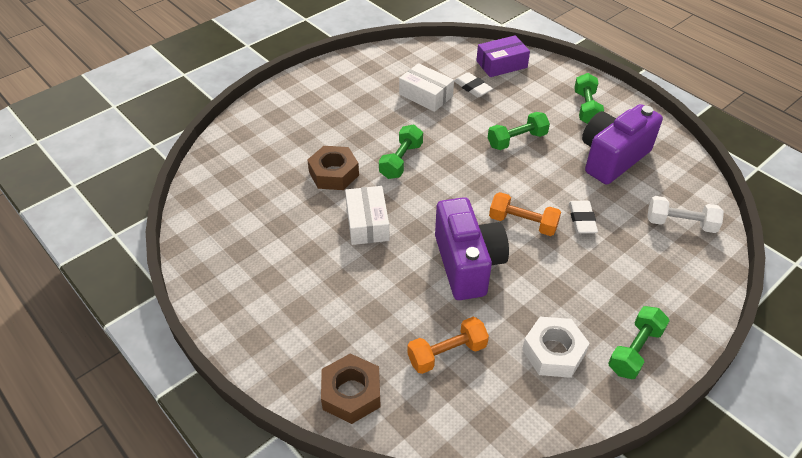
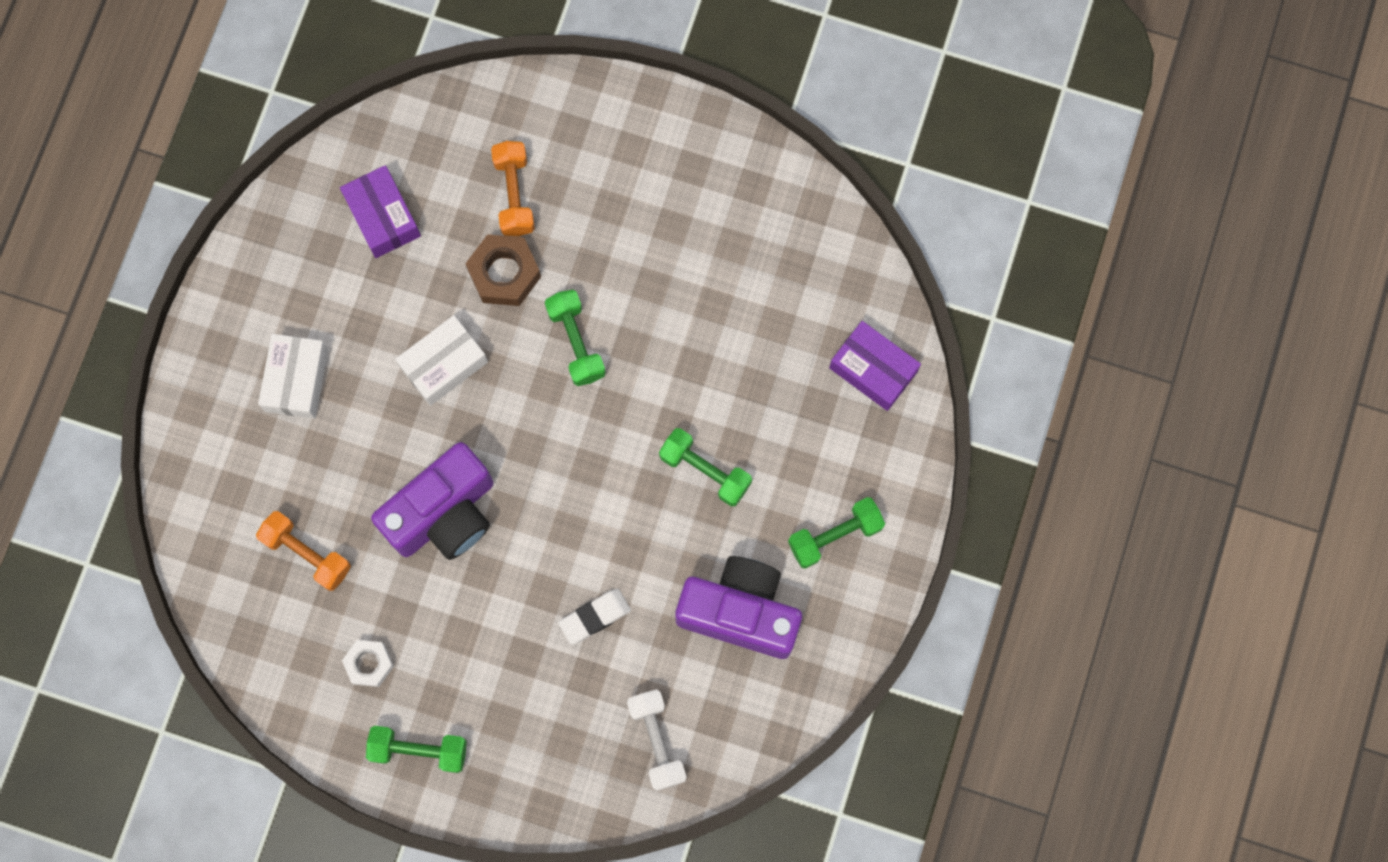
camera: 60 degrees right, 30 degrees up
(248, 212) = (383, 217): none -> purple box
(351, 393) = (208, 484): brown nut -> none
(401, 161) = (576, 342): green dumbbell -> green dumbbell turned 75 degrees clockwise
(426, 95) = (732, 300): white box -> white box (296, 380)
(472, 88) = (788, 356): white eraser -> none
(523, 223) = (548, 548): orange dumbbell -> orange dumbbell (514, 194)
(553, 352) = (369, 664): white nut -> white nut, size x0.65

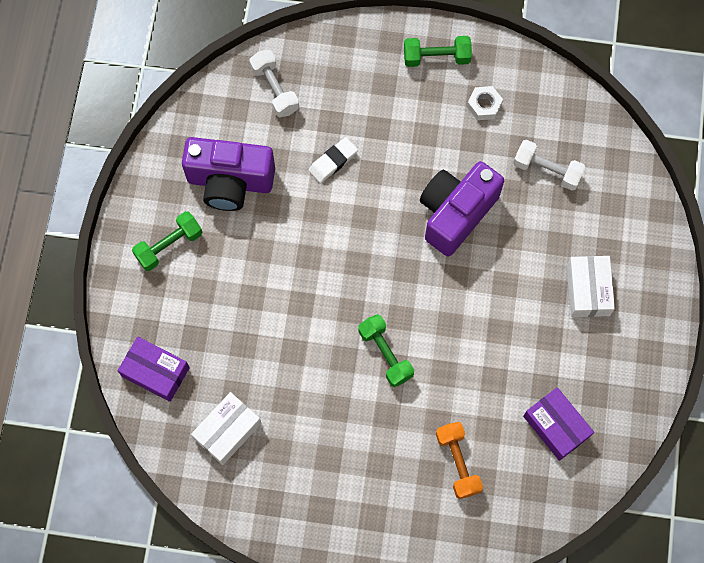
camera: 170 degrees right, 5 degrees down
(307, 553) = (547, 170): orange dumbbell -> white dumbbell
(444, 364) = (481, 320): white box -> white box (227, 431)
(504, 273) = (451, 397): brown nut -> none
(705, 470) = (271, 275): green dumbbell -> none

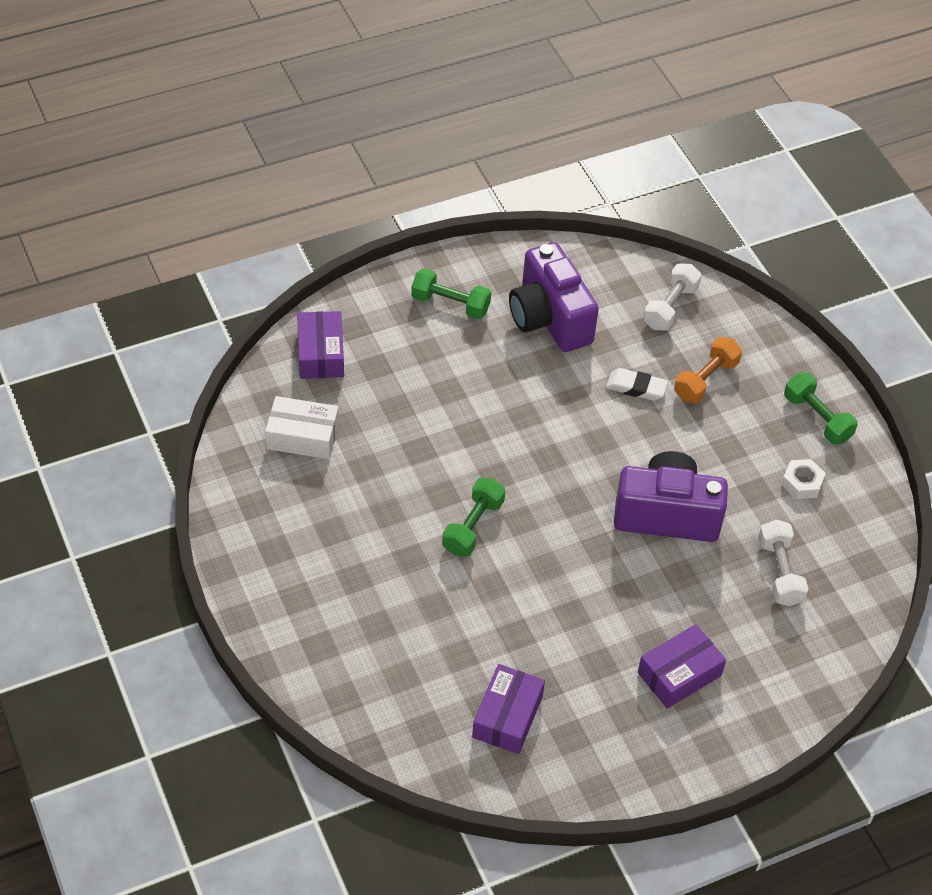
camera: 55 degrees right, 20 degrees down
(457, 462) = (405, 644): orange dumbbell -> orange dumbbell (705, 380)
(588, 290) = (679, 674): white box -> purple box

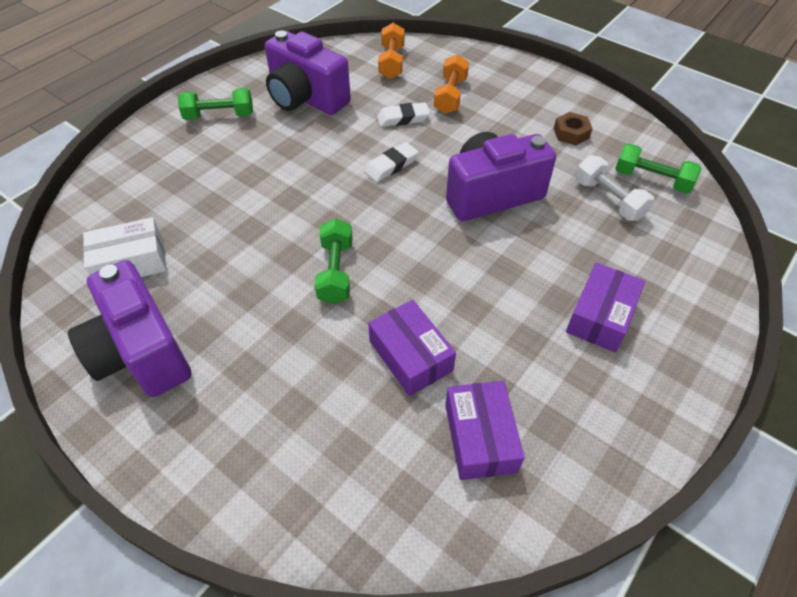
camera: 25 degrees left, 0 degrees up
(280, 525) = (141, 352): none -> purple camera
(321, 354) = (120, 189): purple box -> purple box (411, 356)
(589, 439) = (391, 165): none -> white eraser
(670, 307) = (391, 62): white dumbbell -> orange dumbbell
(802, 483) = (571, 133): white nut -> brown nut
(817, 418) = (546, 90): green dumbbell -> green dumbbell (652, 180)

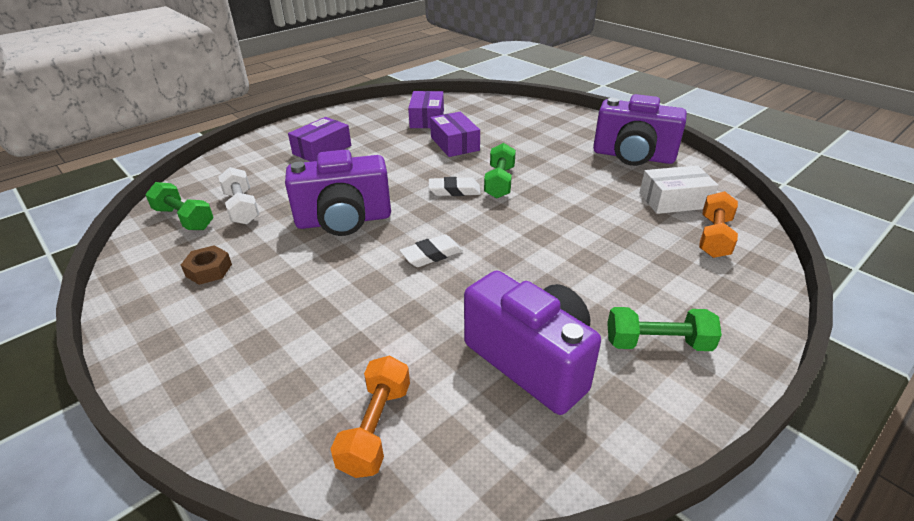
camera: 170 degrees left, 15 degrees down
(141, 352) = (633, 156): purple camera -> purple camera turned 135 degrees clockwise
(403, 118) = (397, 311): white eraser -> white eraser (454, 190)
(450, 95) = (315, 341): orange dumbbell -> orange dumbbell (714, 237)

